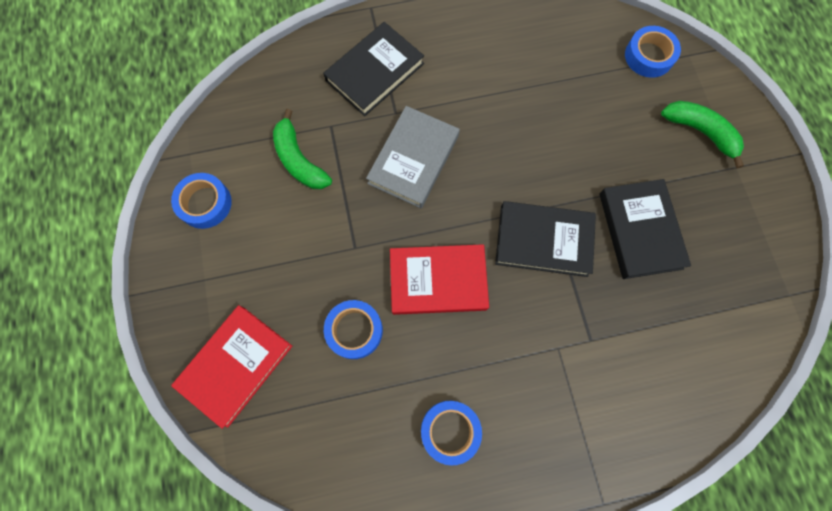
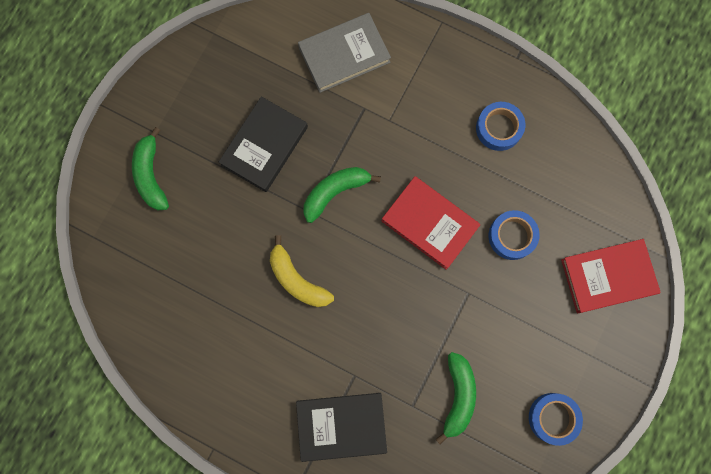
camera: 140 degrees left, 5 degrees up
(413, 159) = (373, 325): grey book -> grey book (344, 55)
(506, 146) = (297, 280): none -> yellow banana
(543, 240) = (335, 192): black book -> green banana
(649, 56) = (123, 261): blue tape -> none

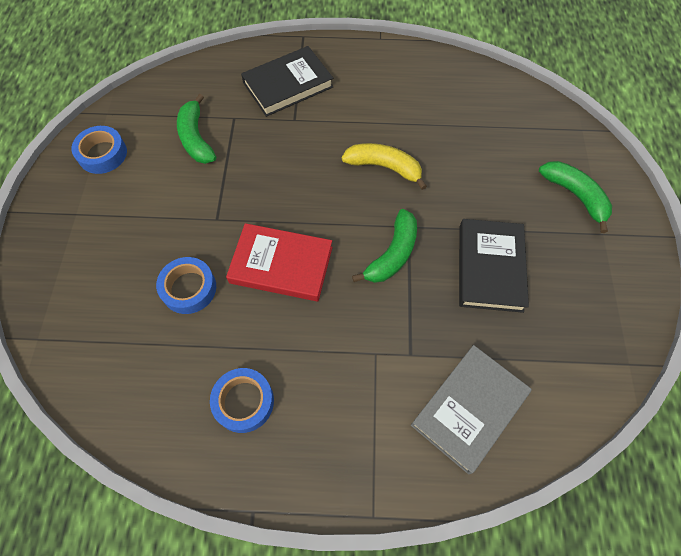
camera: 155 degrees right, 15 degrees down
(607, 276) = (72, 291): red book -> none

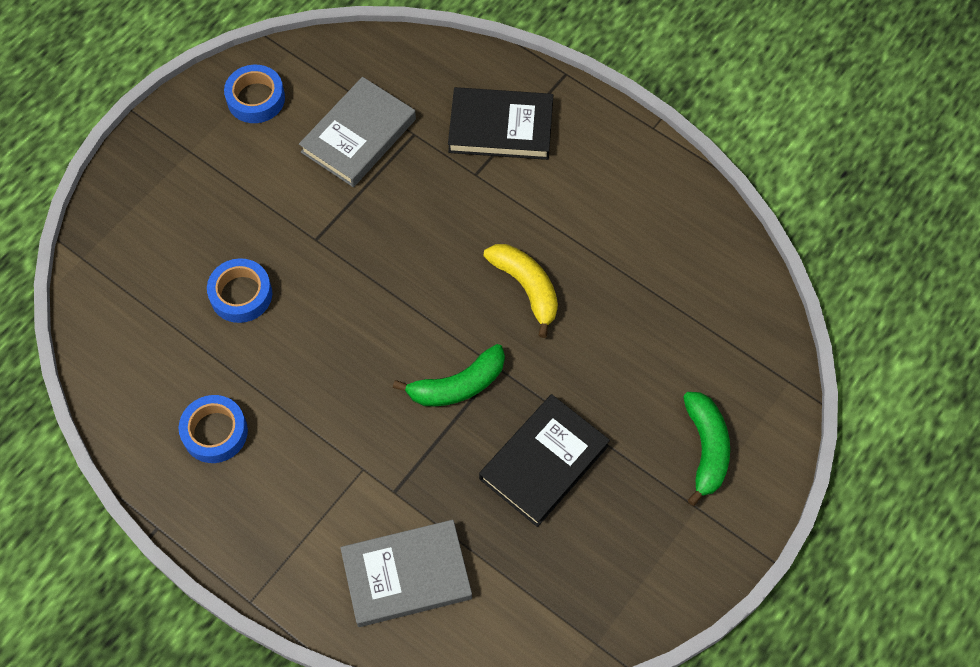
camera: 35 degrees right, 0 degrees up
(196, 138) = (358, 136): green banana -> grey book
(281, 265) = (342, 326): red book -> none

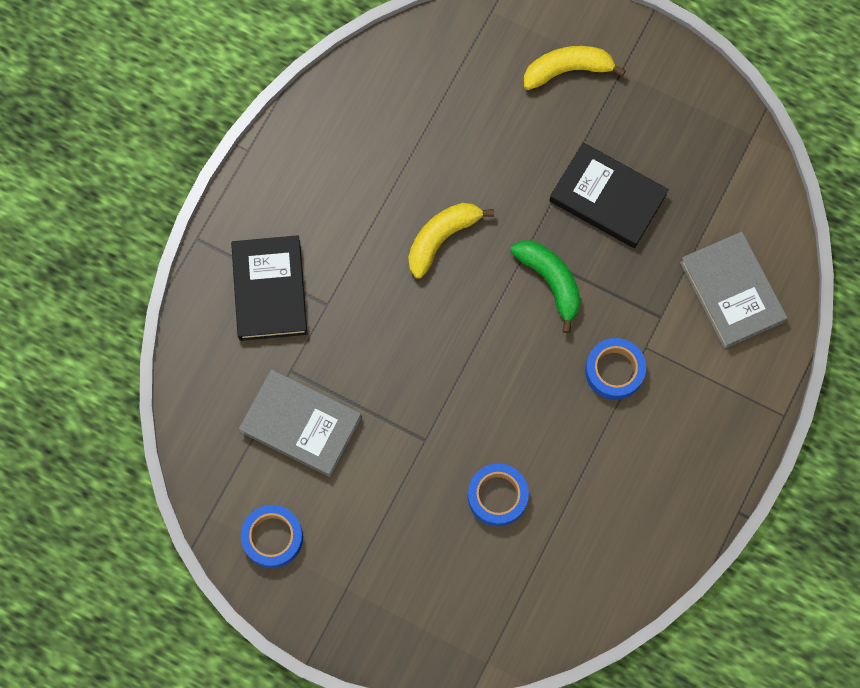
camera: 100 degrees left, 10 degrees up
(215, 432) = (640, 484): blue tape -> blue tape (614, 371)
(706, 449) = (567, 70): green banana -> yellow banana

